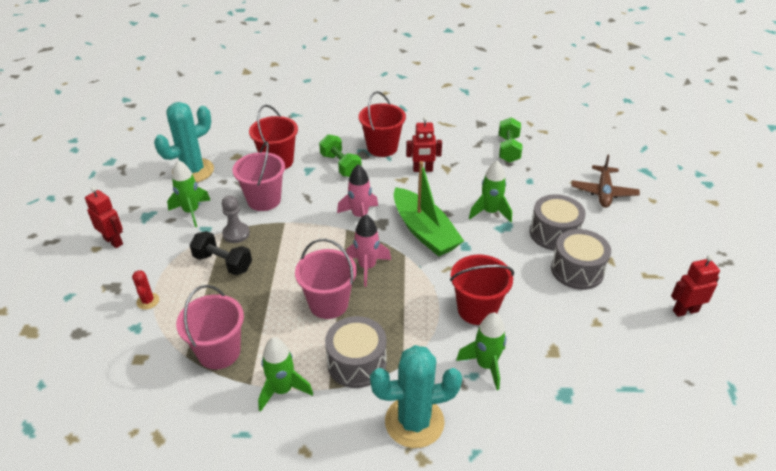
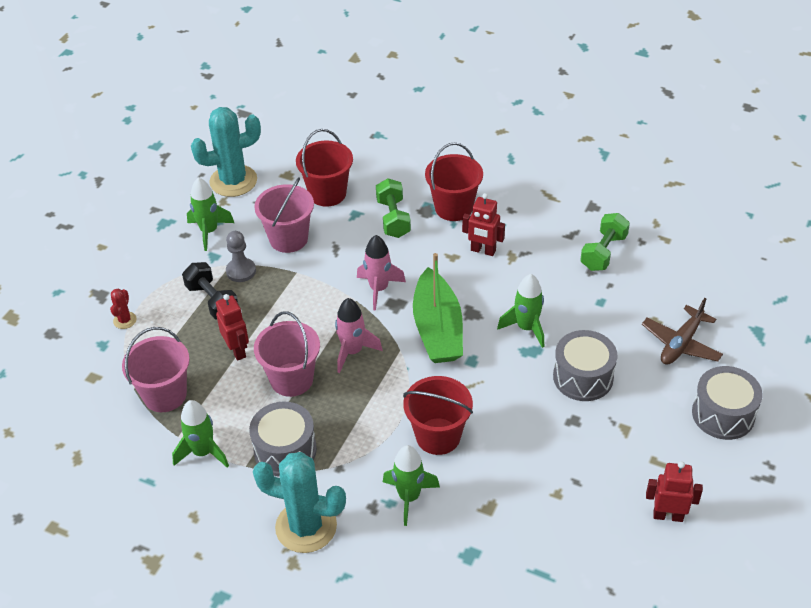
camera: 25 degrees right, 5 degrees up
(113, 241) = (121, 243): red robot -> red robot (237, 350)
(577, 270) = (578, 429): grey drum -> grey drum (723, 414)

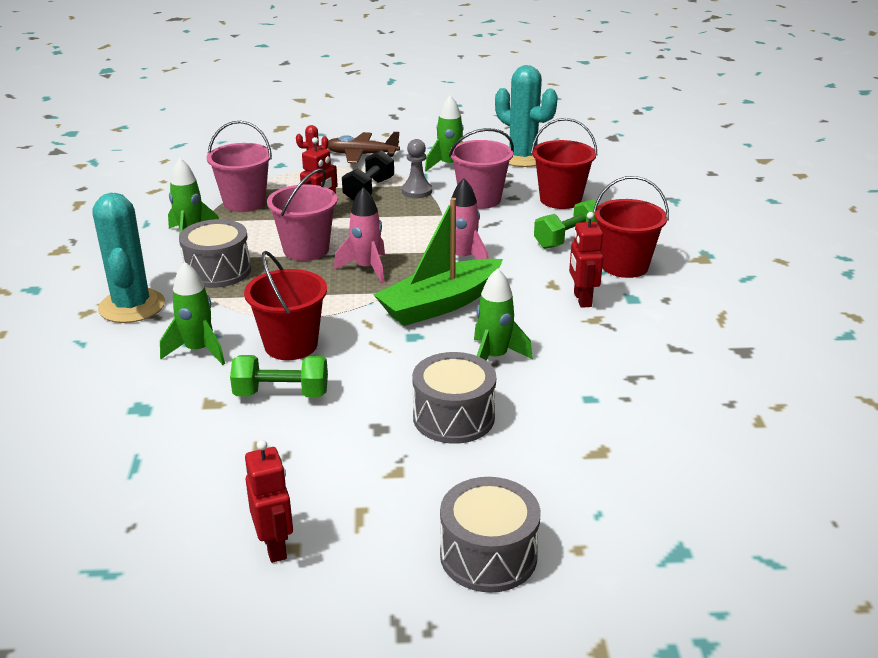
camera: 60 degrees right, 15 degrees down
(603, 252) = (675, 379): green dumbbell -> green dumbbell (281, 394)
(681, 343) = (583, 483): brown plane -> brown plane (362, 155)

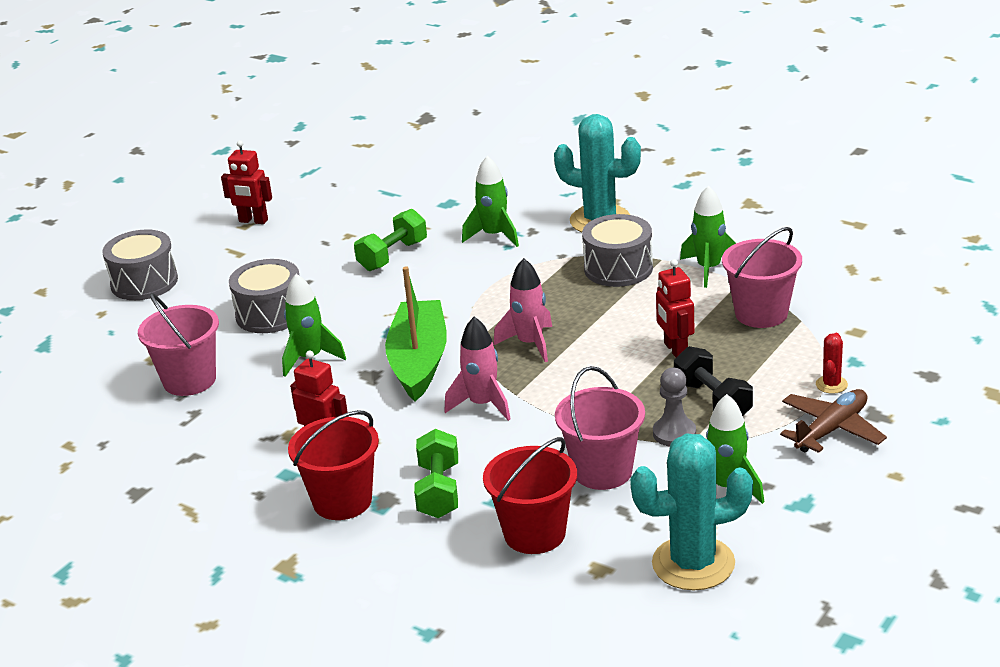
camera: 130 degrees right, 0 degrees up
(291, 345) = (451, 274): red bucket -> none
(306, 250) = (607, 322): pink bucket -> pink bucket (189, 380)

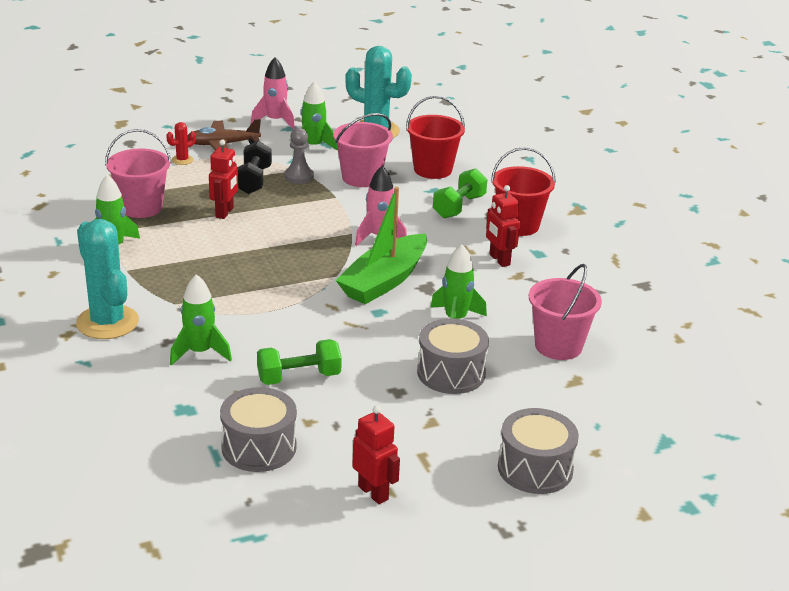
camera: 150 degrees left, 0 degrees up
(530, 344) = (300, 257): pink rocket -> pink rocket (275, 121)
(618, 268) = (164, 278): grey drum -> grey drum (259, 447)

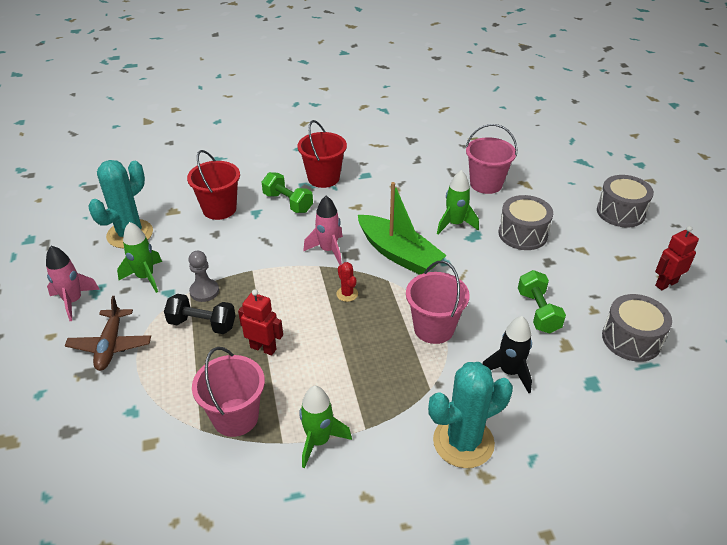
camera: 80 degrees left, 10 degrees up
(182, 160) = (134, 380): red cactus -> red cactus (347, 294)
(200, 352) = (509, 372): green rocket -> black rocket
(361, 178) = (220, 251): pink bucket -> pink bucket (434, 328)
(499, 260) = (373, 194): red robot -> none

